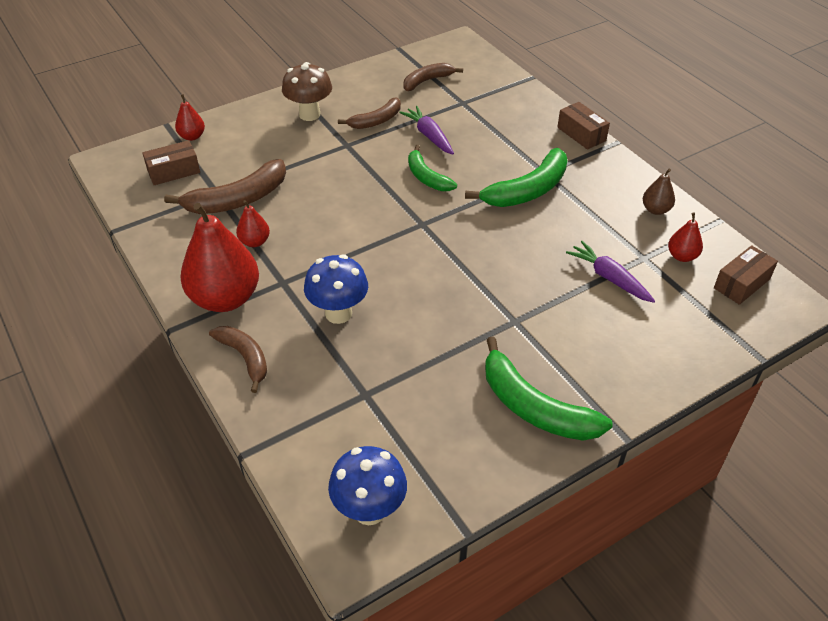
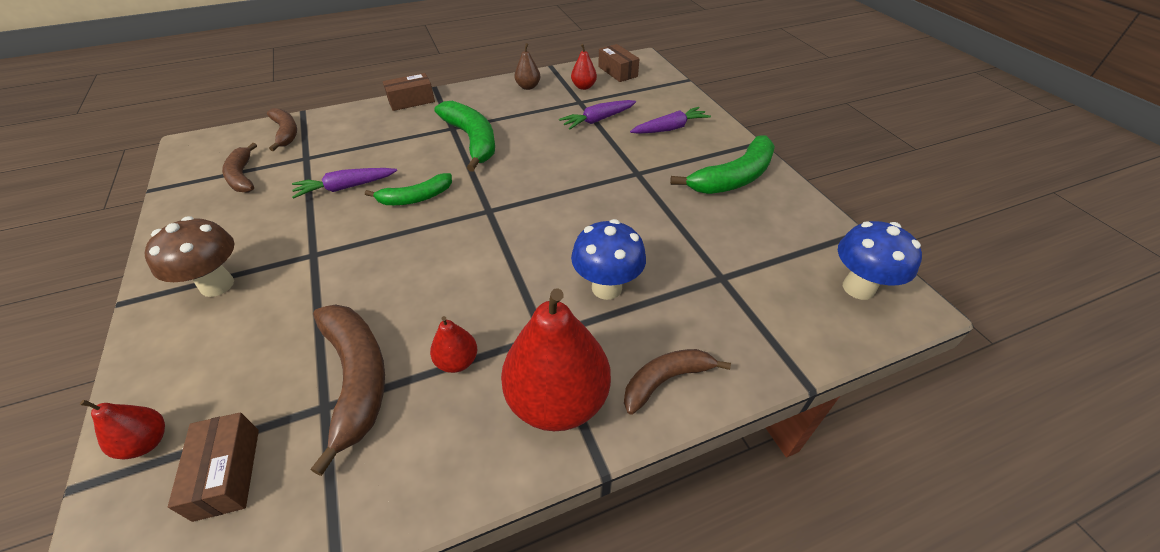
camera: 80 degrees left, 0 degrees up
(376, 121) = (284, 224): brown banana -> brown banana (286, 133)
(619, 344) = (670, 128): none -> purple carrot

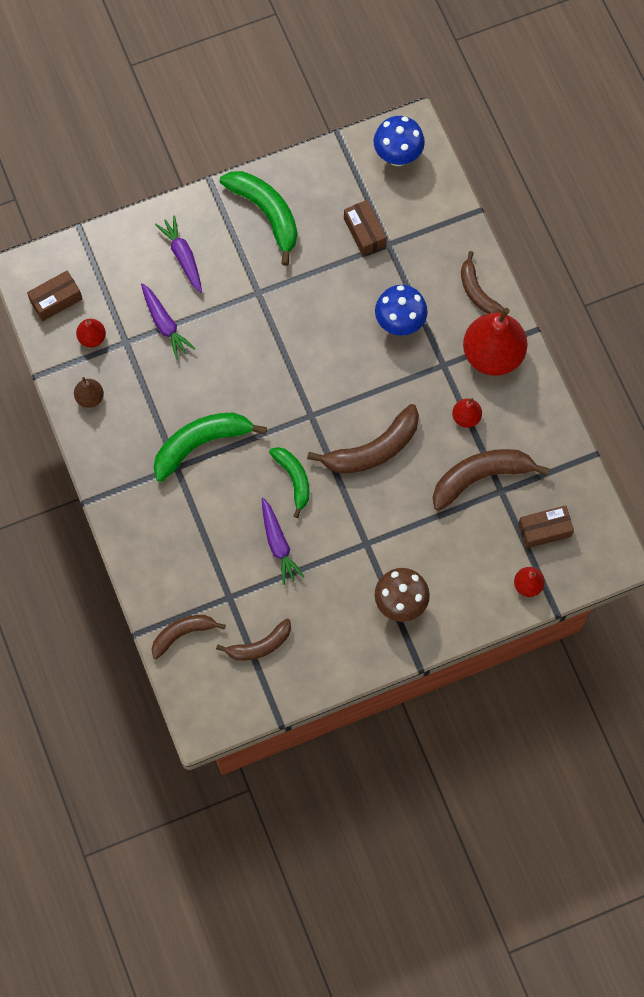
camera: 90 degrees left, 25 degrees up
(411, 101) = (118, 520): brown box -> brown box (364, 232)
(433, 261) = (373, 449): none -> brown banana

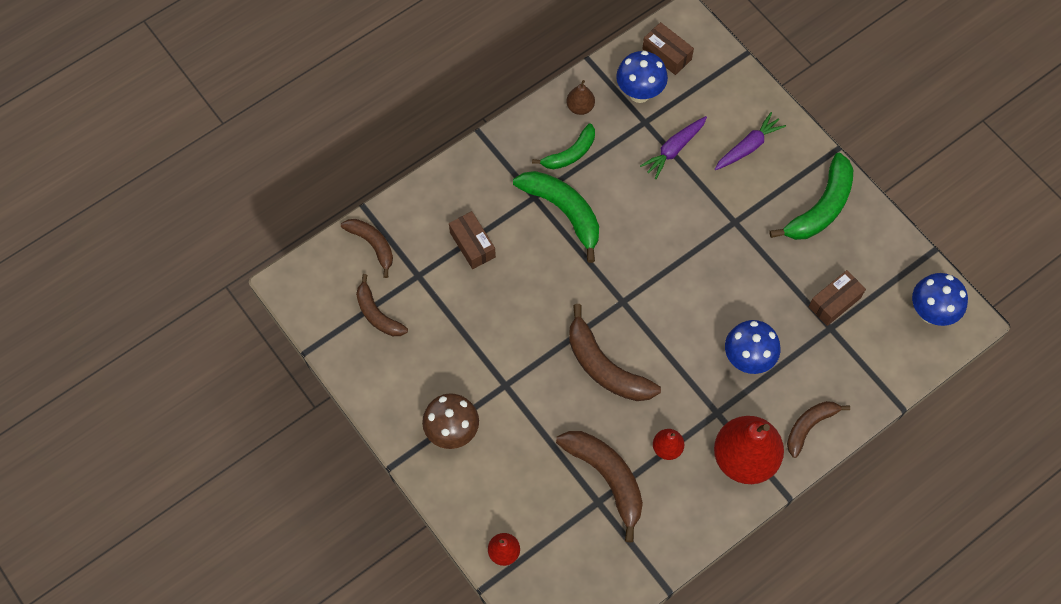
camera: 75 degrees right, 5 degrees down
(92, 338) = (639, 93): red pear -> blue mushroom
(278, 544) = (482, 305): purple carrot -> none
(293, 479) = (552, 302): green banana -> green banana (570, 153)
(544, 530) = (568, 555): brown box -> brown box (472, 245)

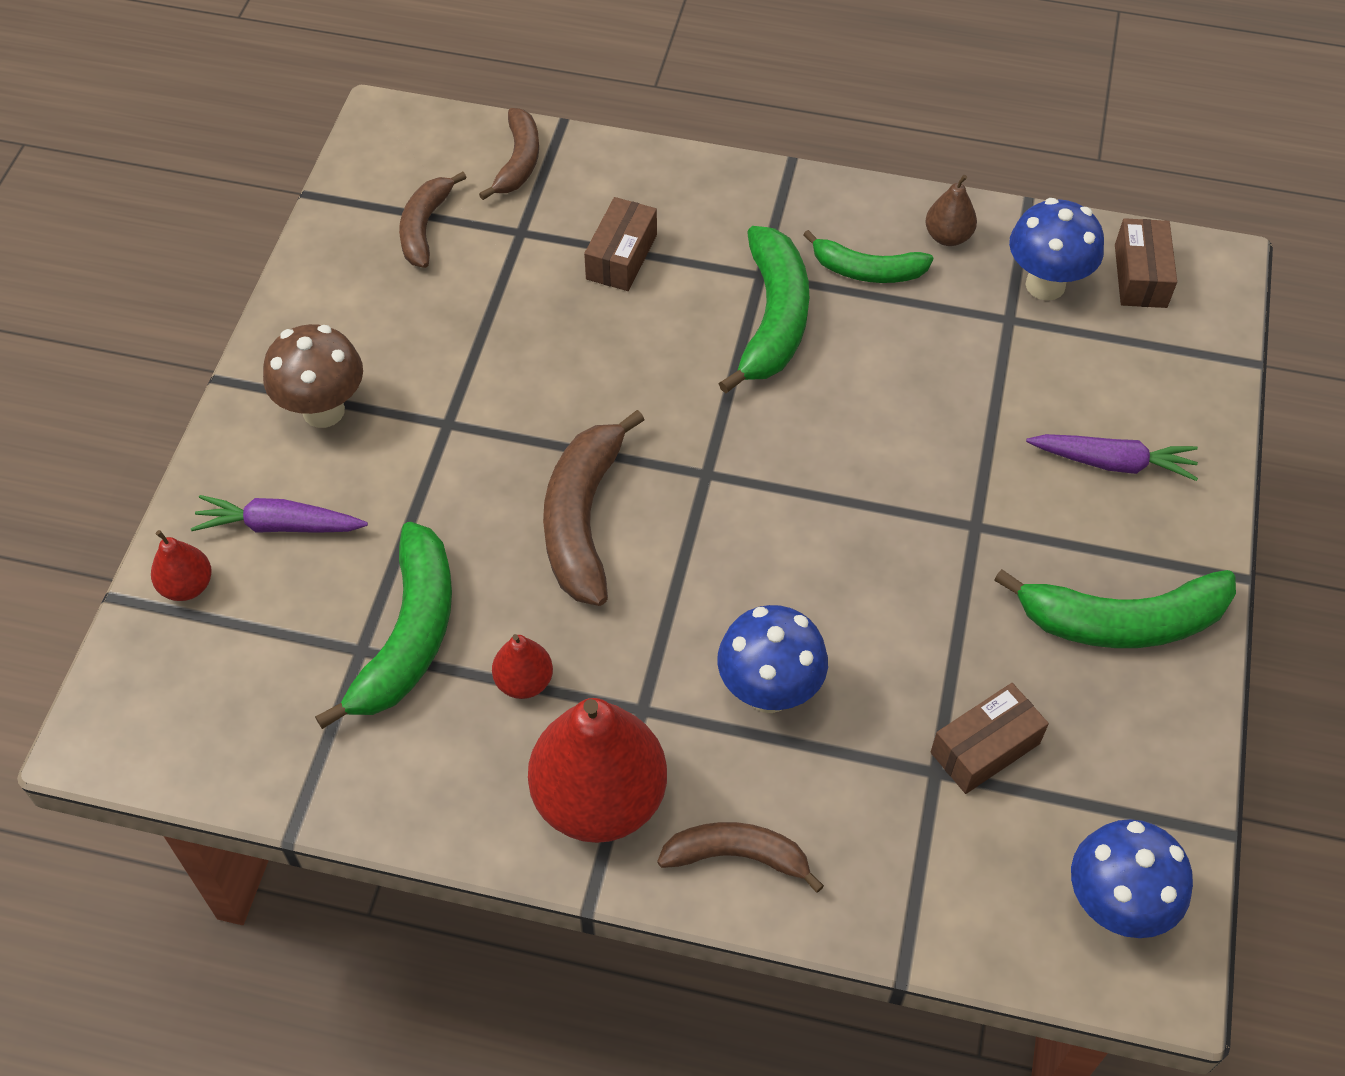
camera: 50 degrees right, 10 degrees down
(606, 478) = (408, 635): brown banana -> green banana
(674, 149) = (1005, 379): purple carrot -> purple carrot (279, 525)
(834, 302) = (985, 748): brown box -> brown box turned 45 degrees counterclockwise

